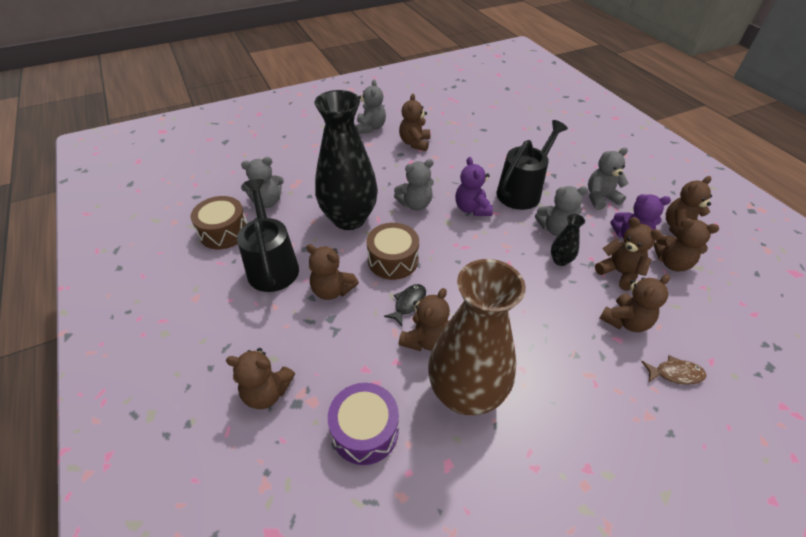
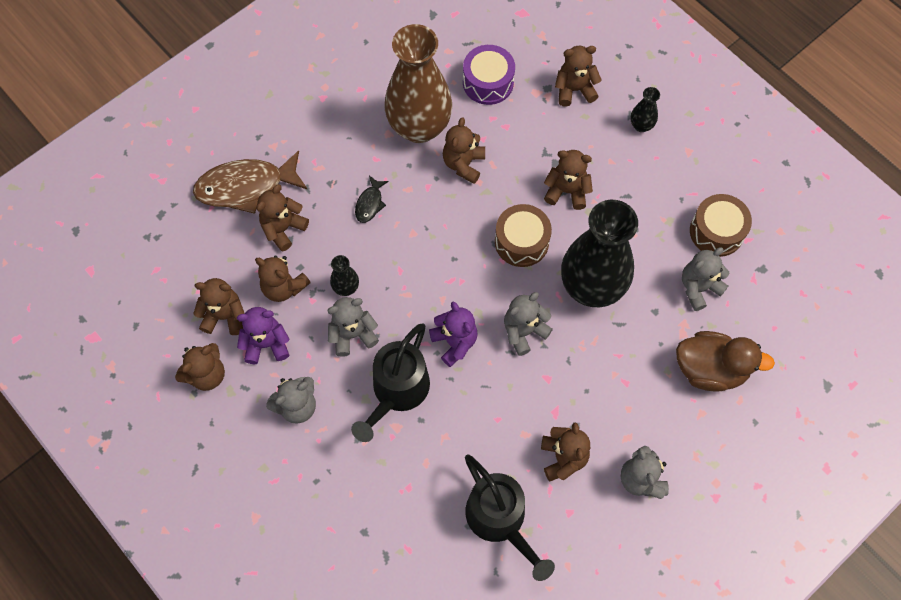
camera: 165 degrees right, 20 degrees up
(222, 333) = (641, 126): none -> black vase
(272, 265) = (640, 204): black watering can -> black watering can (500, 521)
(293, 161) = (710, 369): none -> brown duck
(408, 303) = (489, 195): black fish -> black fish (370, 203)
(675, 374) = (245, 186): brown fish -> brown fish, size x2.13

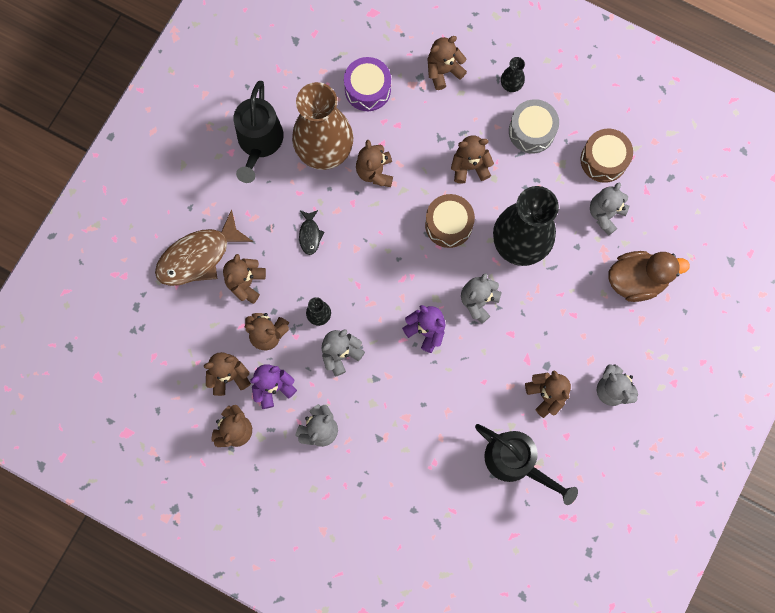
camera: 20 degrees left, 10 degrees up
(397, 392) = (395, 389): black watering can -> black watering can (259, 143)
(647, 177) = (531, 131): none -> grey drum

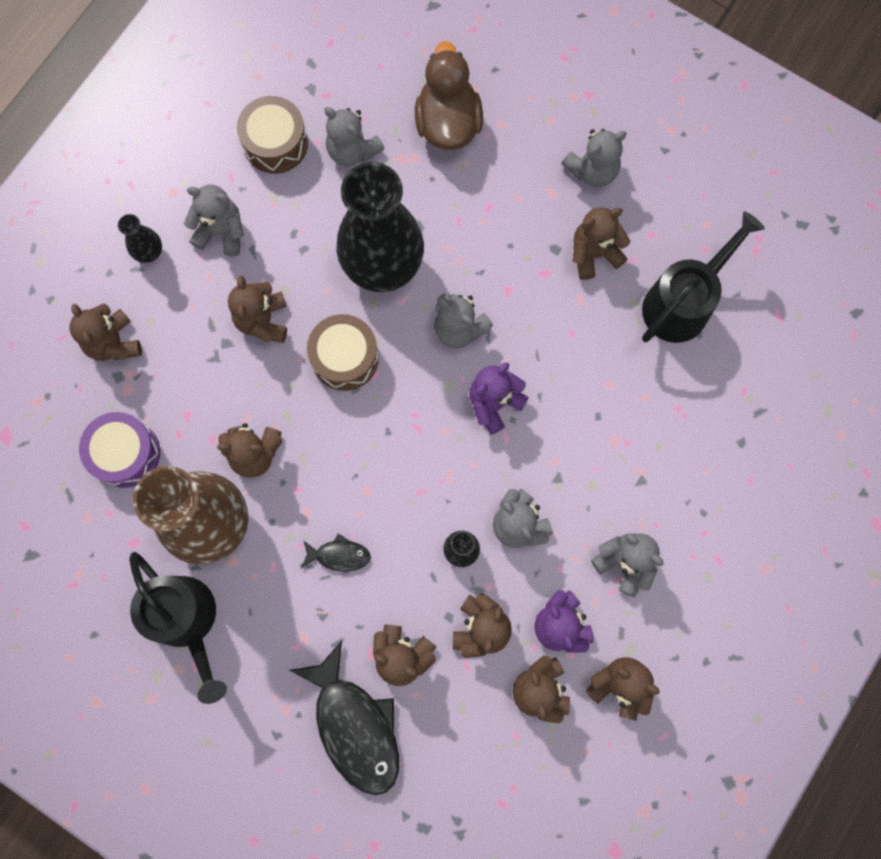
camera: 85 degrees left, 0 degrees up
(198, 256) = (355, 726): brown fish -> black fish
(259, 143) = (187, 621): black watering can -> black watering can turned 45 degrees clockwise
(531, 131) = (221, 232): grey drum -> grey teddy bear

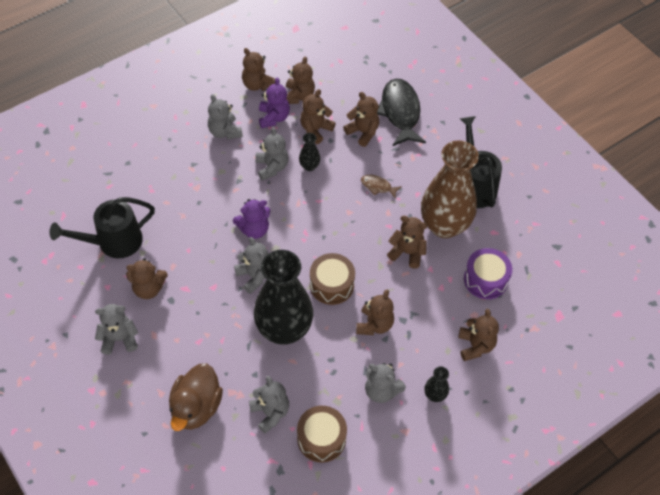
camera: 160 degrees left, 20 degrees down
(339, 555) = (378, 186): black fish -> brown fish

